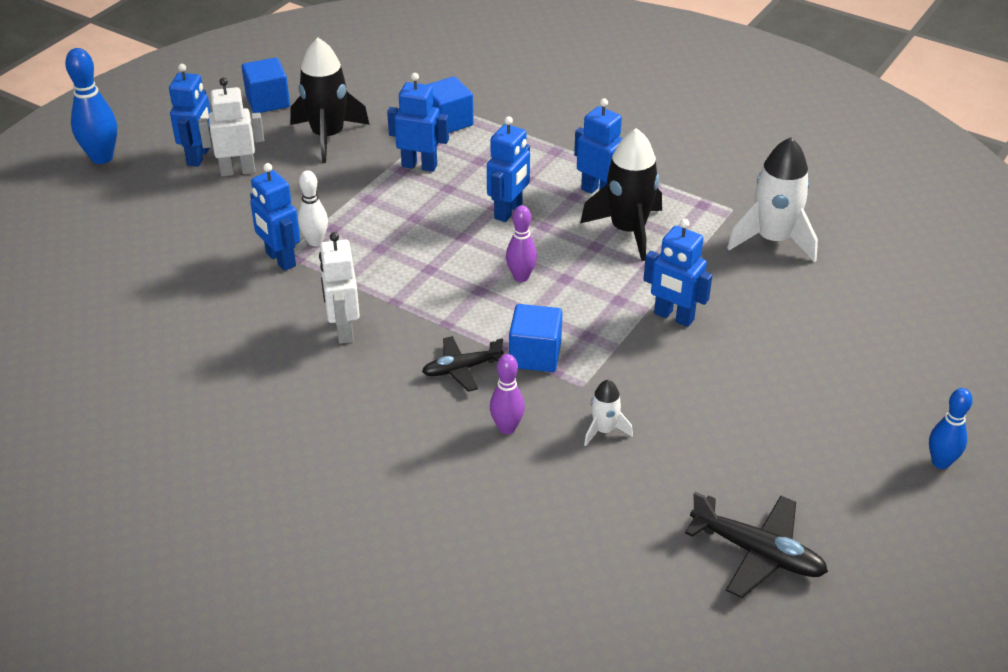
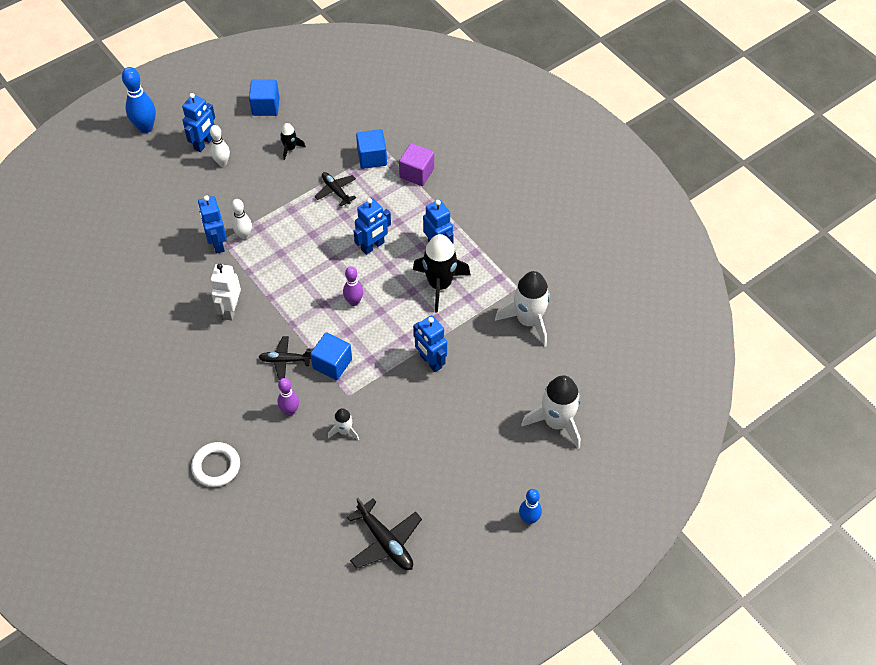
camera: 20 degrees right, 15 degrees up
(238, 171) = (222, 162): white robot -> white bowling pin
(328, 136) = (290, 148): black rocket -> black rocket, size x0.50
(419, 165) = (336, 191): blue robot -> black plane
(433, 531) = (216, 466): none -> white ring
(519, 124) = (416, 173): none -> purple cube
(893, 340) = (556, 422): none -> white rocket

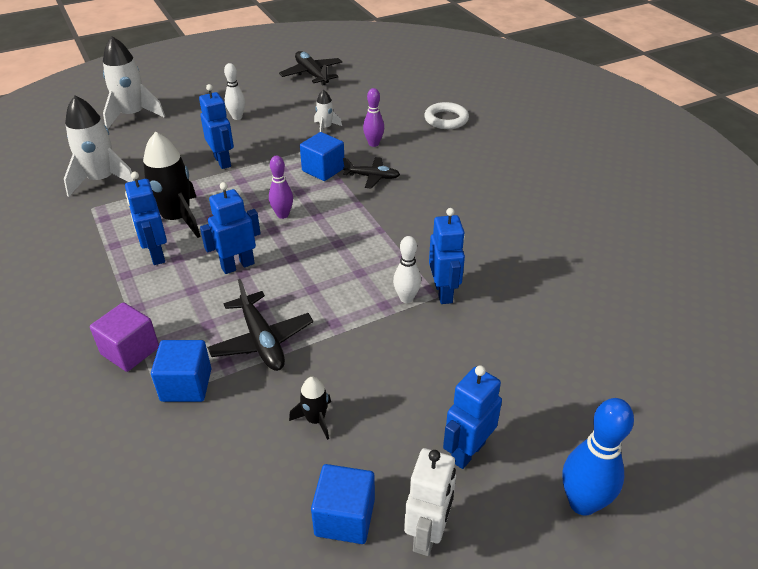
camera: 170 degrees left, 15 degrees down
(222, 162) = (434, 410): white bowling pin -> white bowling pin (237, 117)
(230, 310) = (428, 223): white robot -> white robot (427, 534)
(336, 191) = (262, 340): black plane -> black plane, size x1.50
(529, 519) = (195, 74): blue bowling pin -> none

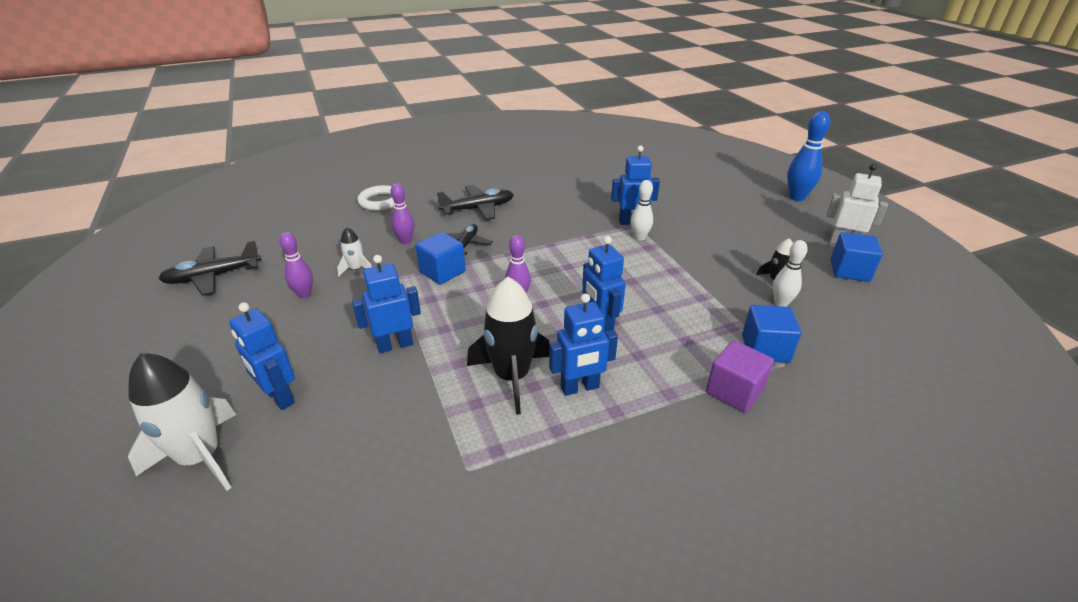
camera: 85 degrees left, 5 degrees down
(102, 180) = (395, 469): white rocket -> none
(237, 117) = (286, 337): white bowling pin -> white bowling pin (781, 303)
(262, 340) = (701, 307): black plane -> black plane (478, 209)
(288, 113) = (304, 294): none -> purple bowling pin
(467, 451) = (777, 226): blue robot -> blue robot (279, 397)

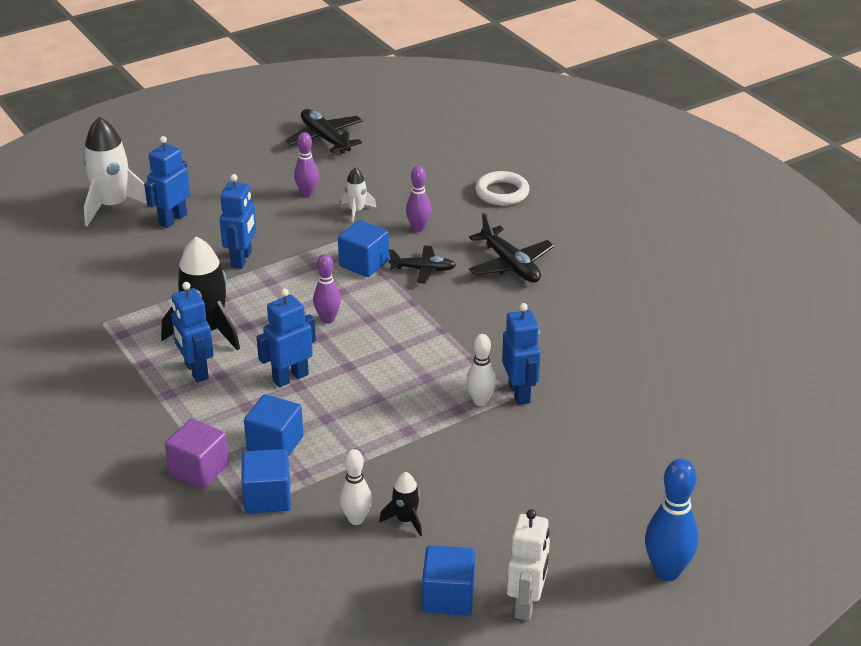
camera: 80 degrees right, 0 degrees up
(395, 345) = (242, 259): blue robot -> blue robot turned 45 degrees clockwise
(693, 340) = (275, 444): none -> blue cube

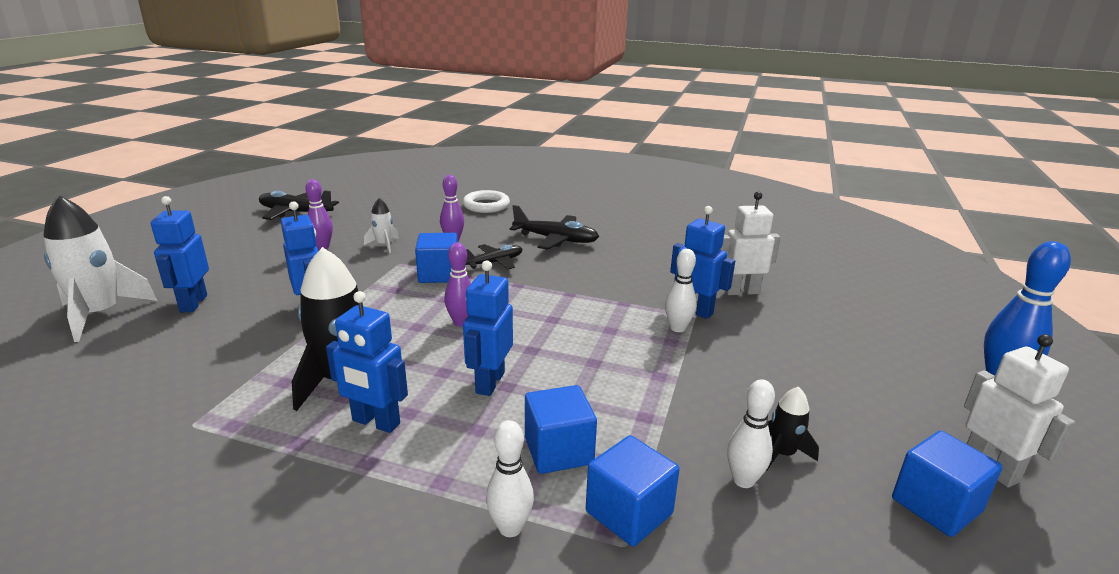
camera: 40 degrees left, 10 degrees down
(199, 469) = (510, 528): purple cube -> white bowling pin
(592, 395) = (741, 291): none -> white robot

